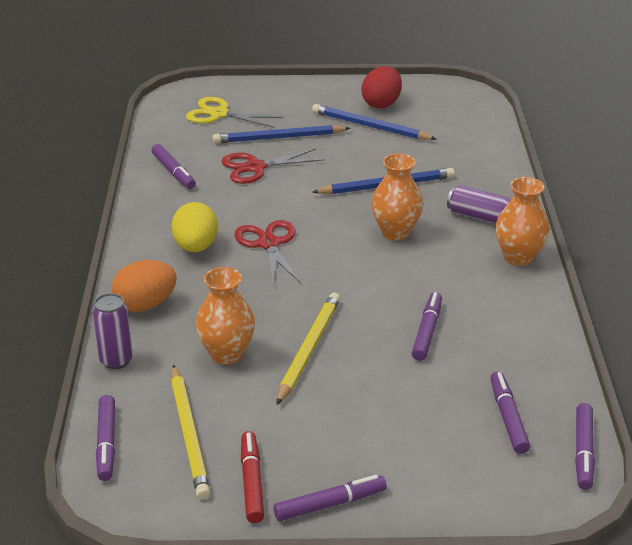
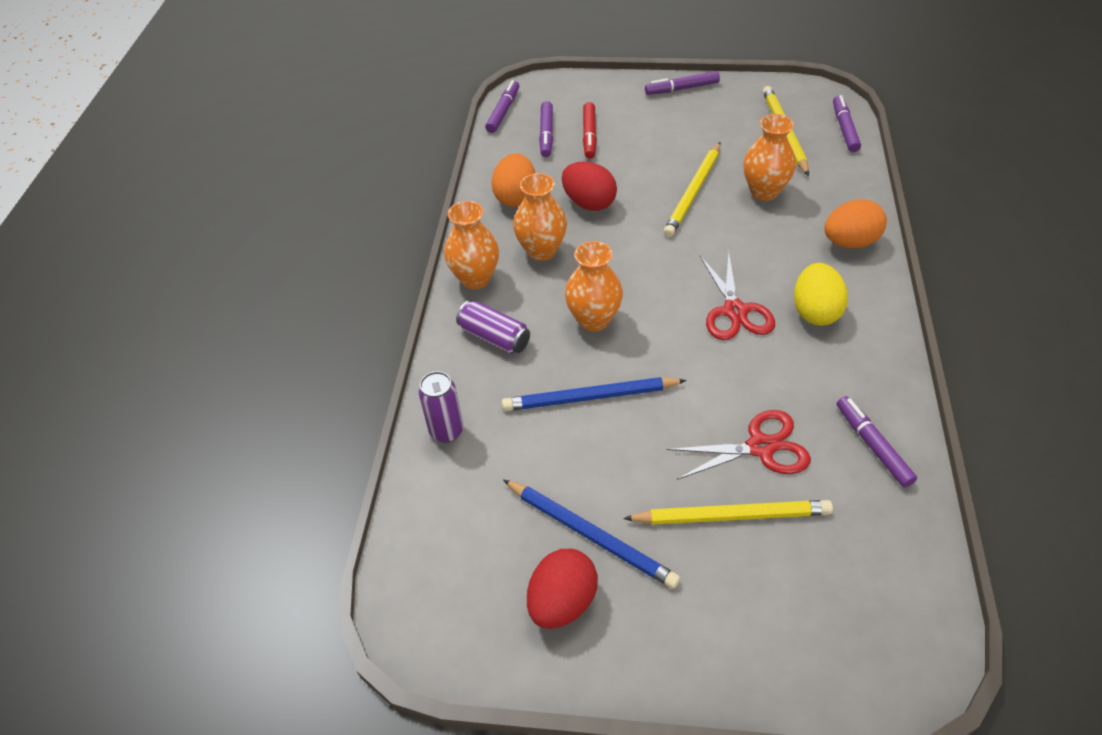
camera: 170 degrees left, 15 degrees up
(116, 360) = (859, 190): purple can -> purple can (446, 431)
(219, 114) = (833, 594): yellow scissors -> none
(252, 483) = (734, 102): red marker -> red marker (589, 135)
(279, 138) = (731, 515): blue pencil -> yellow pencil
(427, 332) = (589, 203): purple marker -> red egg
(463, 283) = (541, 250): none -> orange vase
(513, 335) = (516, 197): none -> orange egg

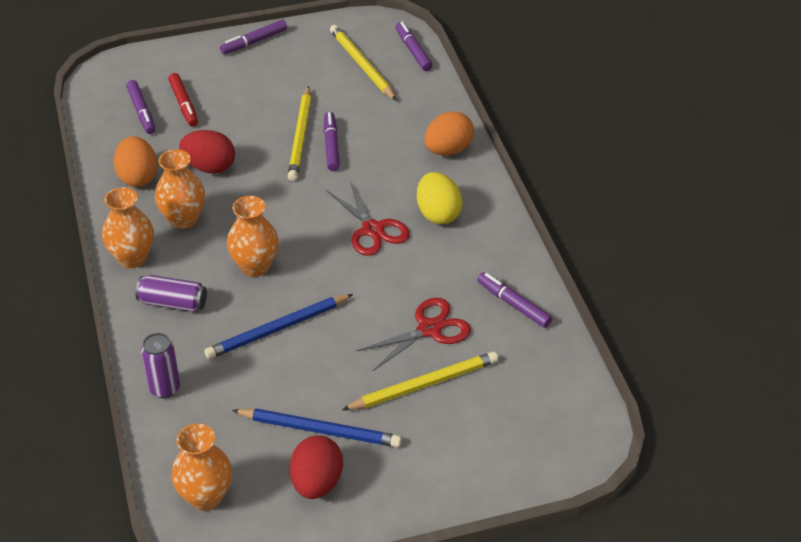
camera: 25 degrees left, 5 degrees down
(503, 112) = (89, 99): purple marker -> purple marker (331, 146)
(764, 191) = (362, 122): orange vase -> orange vase (205, 496)

